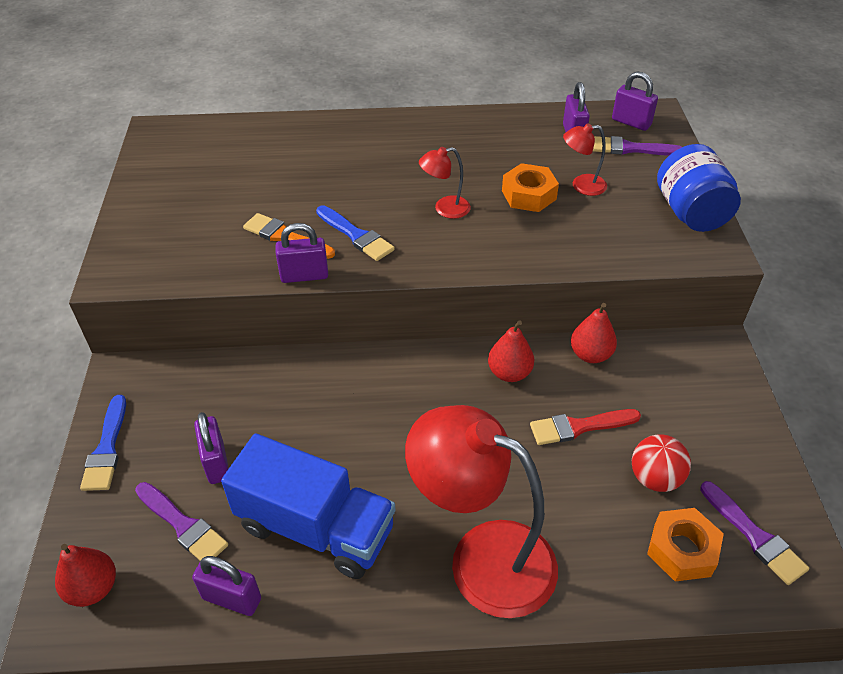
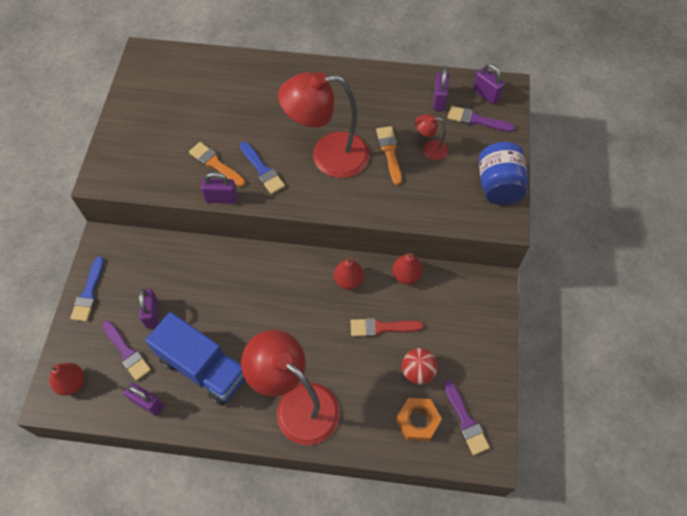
camera: 10 degrees right, 15 degrees up
(445, 209) = (328, 156): red lamp -> red lamp, size x2.28
(529, 195) = (389, 152): orange nut -> orange brush

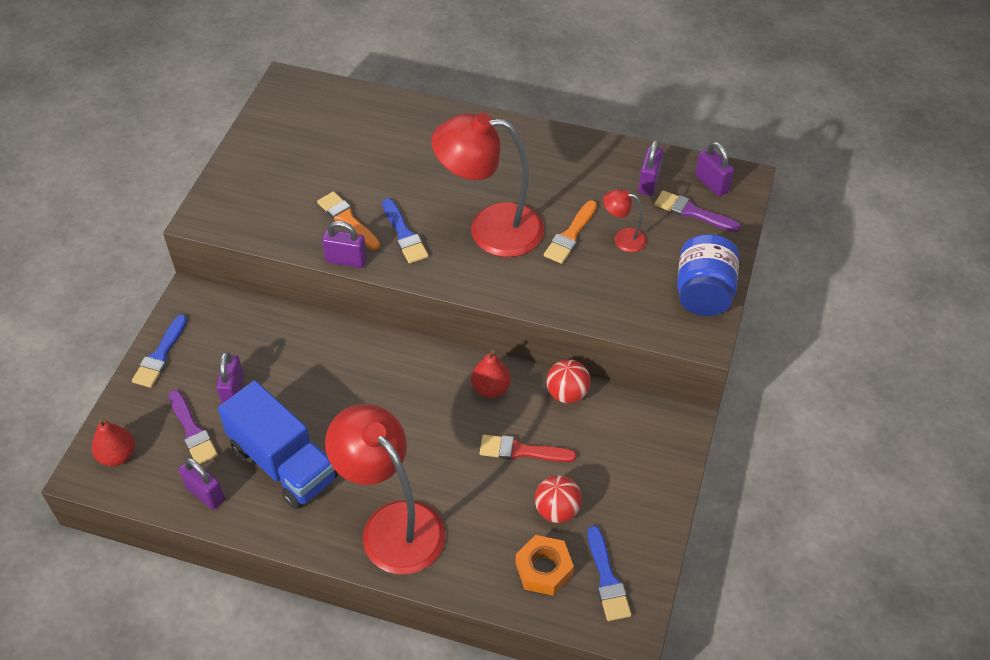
camera: 10 degrees right, 10 degrees down
(389, 152) = (570, 235): orange brush -> orange brush turned 150 degrees counterclockwise
(406, 275) = (567, 393): red pear -> red ball
(465, 420) = (607, 579): purple brush -> blue brush

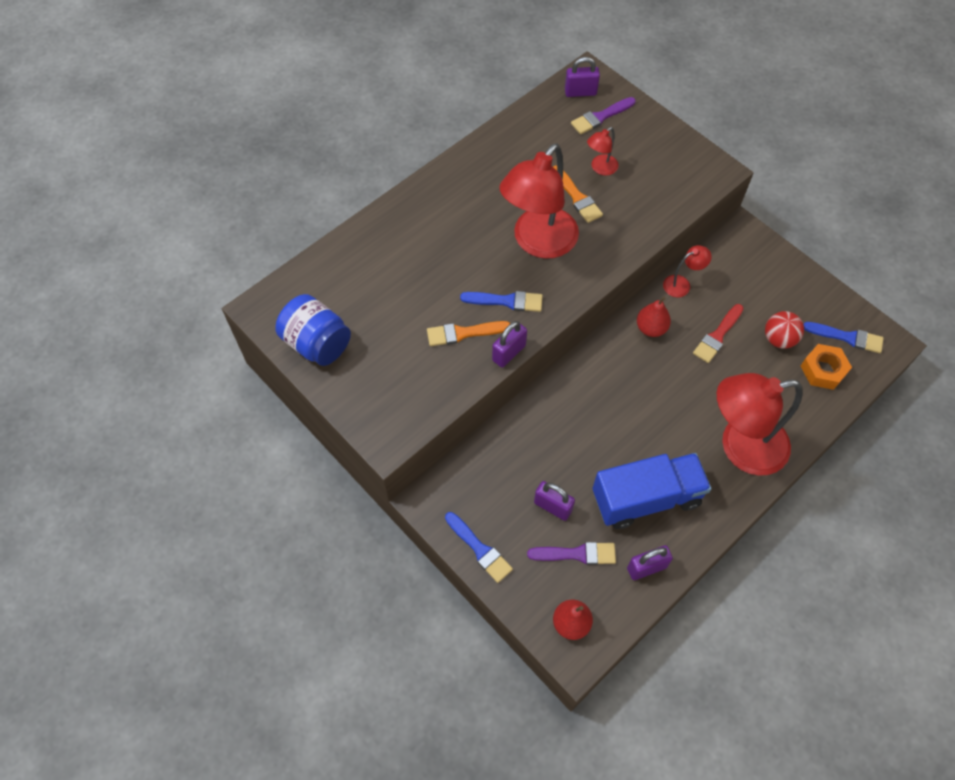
camera: 60 degrees left, 10 degrees up
(567, 393) = (682, 284): red ball -> red lamp
(648, 182) = (554, 126): purple padlock -> none
(703, 293) = (680, 150): blue jar -> blue jar (317, 343)

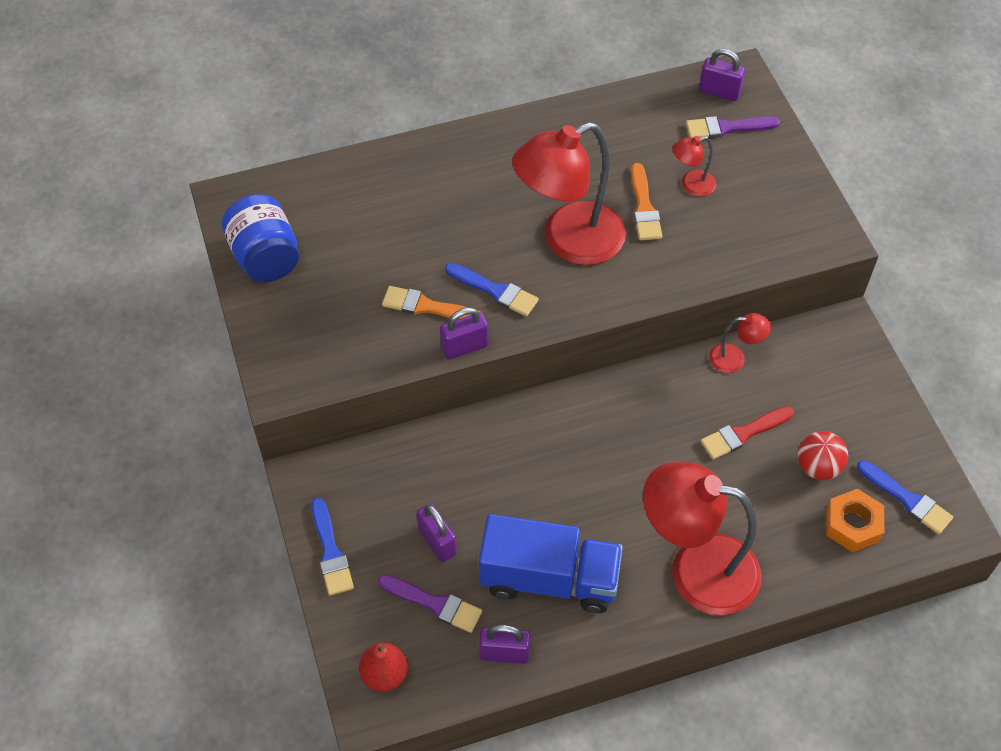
camera: 25 degrees right, 5 degrees down
(651, 328) = (667, 394): red pear -> none

